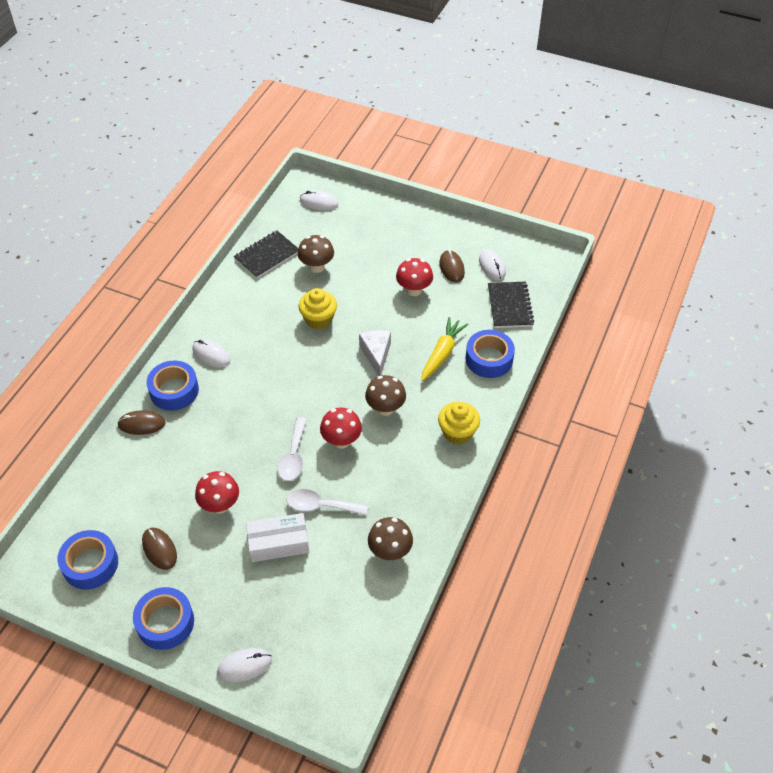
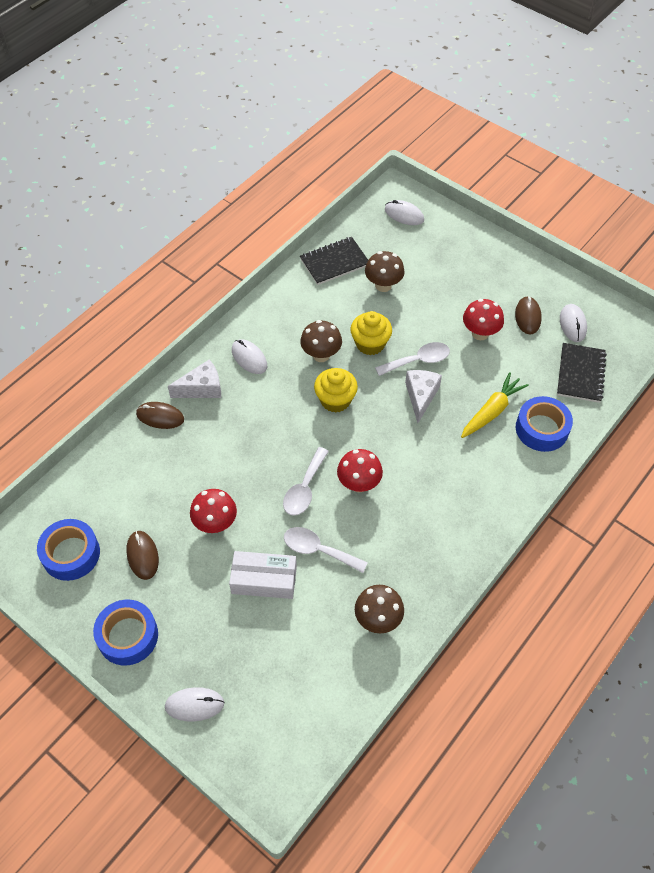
camera: 15 degrees right, 5 degrees up
(174, 390) = (202, 388): blue tape -> white cheese
(365, 325) = (418, 361): none -> white spoon
(385, 408) = (415, 459): brown mushroom -> brown mushroom (321, 355)
(457, 432) = (485, 504): yellow cupcake -> yellow cupcake (335, 400)

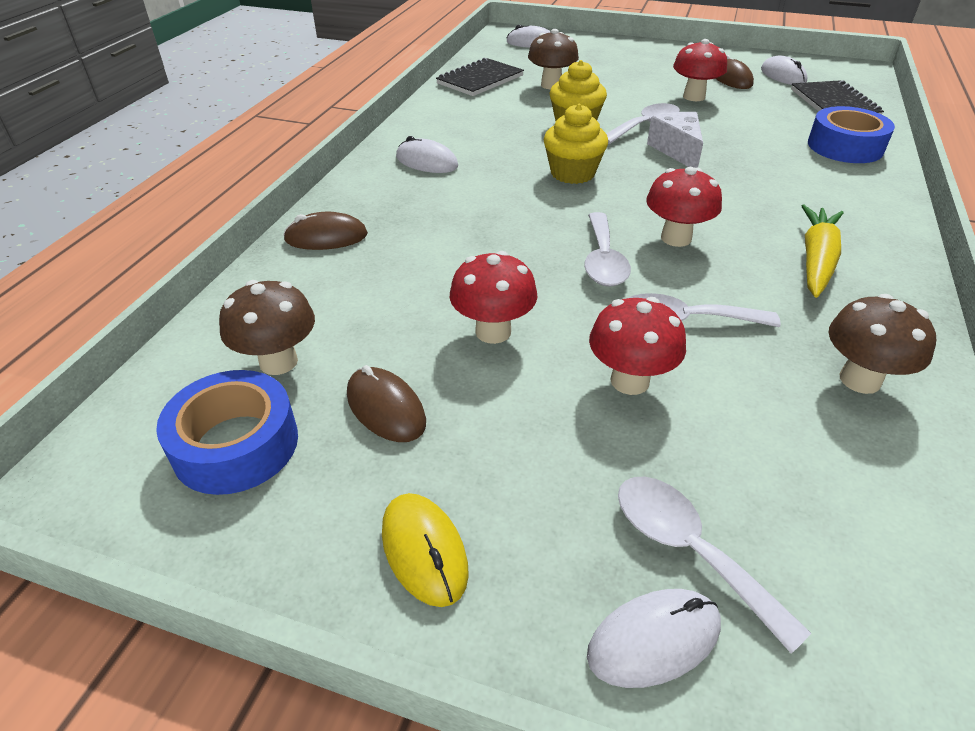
camera: 20 degrees left, 15 degrees down
(128, 636) = (424, 550): blue tape -> yellow mouse
(202, 388) = (376, 198): white cheese -> none
(232, 675) = (689, 550): none -> white spoon
(264, 580) = (629, 381): white box -> red mushroom
(321, 355) = (521, 143): brown mushroom -> brown mushroom (278, 362)
(492, 411) = (773, 145): yellow carrot -> yellow carrot (816, 260)

